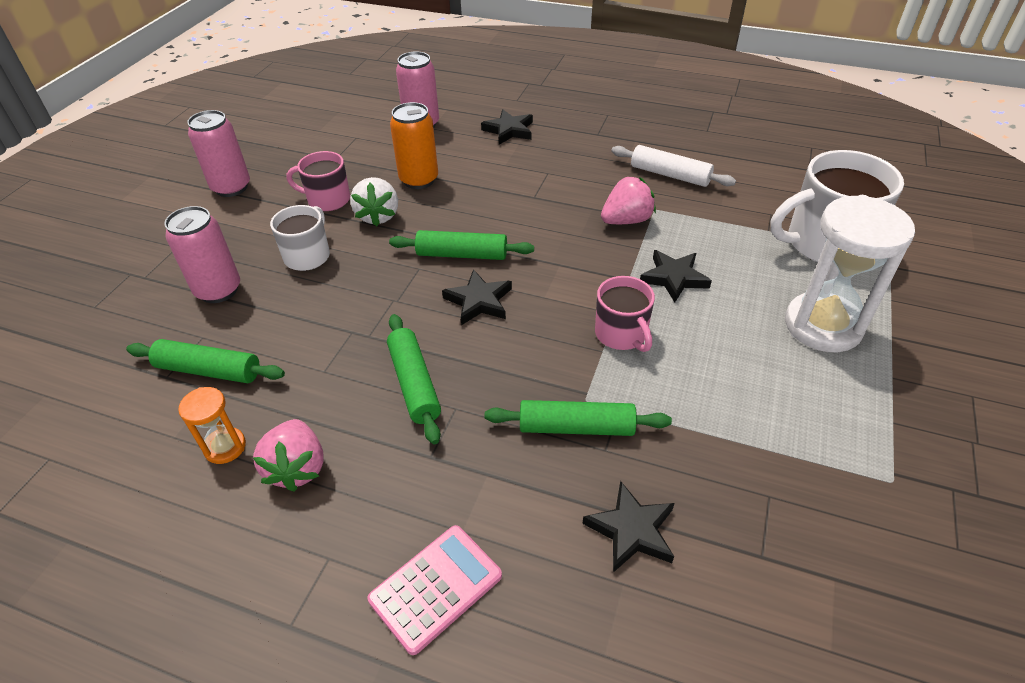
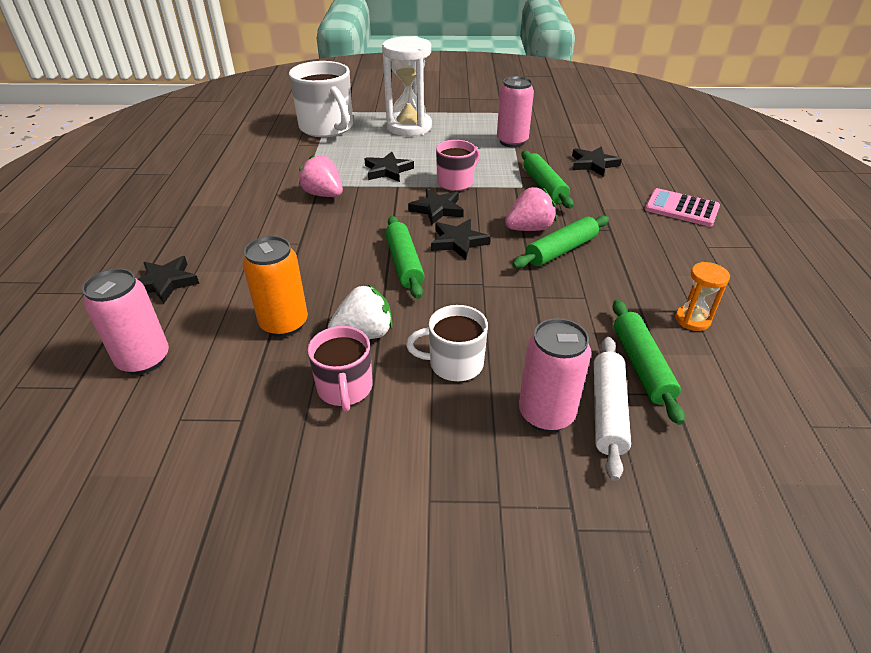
camera: 110 degrees left, 5 degrees down
(231, 187) = (343, 515): pink can -> pink can (512, 141)
(297, 468) = (671, 278): pink strawberry -> pink strawberry (529, 228)
(556, 300) = (437, 209): none -> black star
(670, 175) = (250, 183): white rolling pin -> white rolling pin (607, 411)

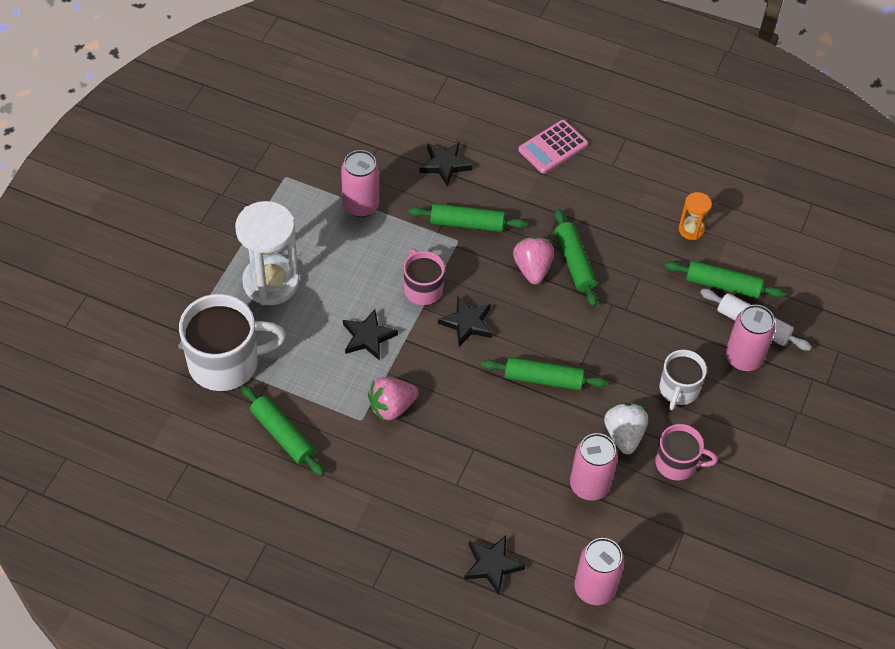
camera: 70 degrees left, 15 degrees up
(273, 159) = (283, 435): none -> green rolling pin
(284, 324) = (589, 485): orange can -> pink can
(458, 242) = (529, 328): black star -> none

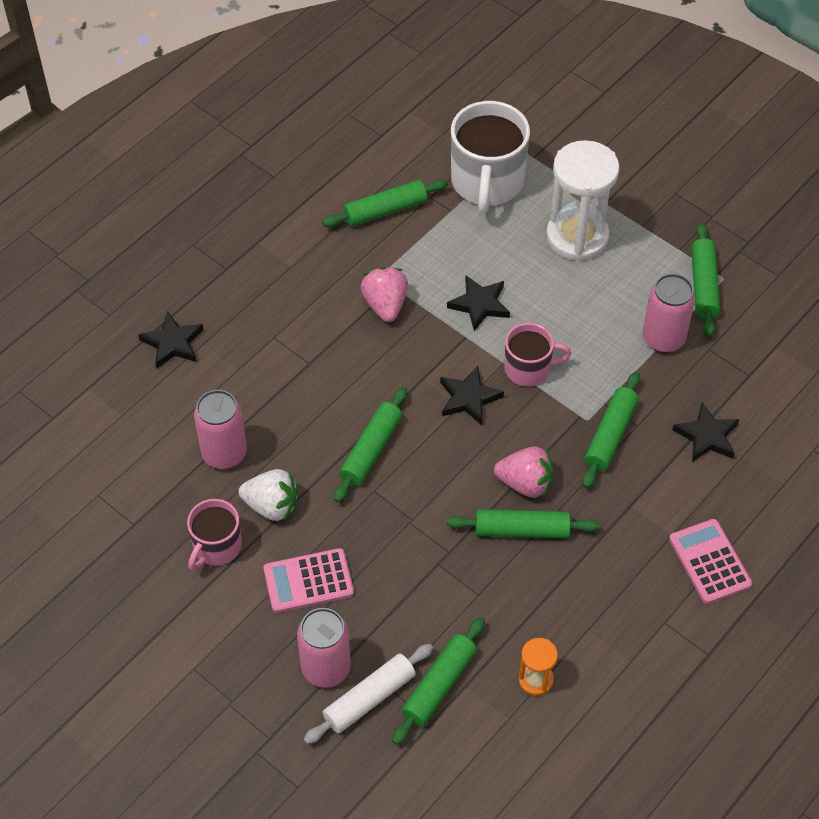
camera: 110 degrees right, 0 degrees up
(297, 188) = (704, 285): none -> green rolling pin
(594, 588) = (109, 422): pink can -> none
(678, 390) = (308, 581): white mug -> pink calculator

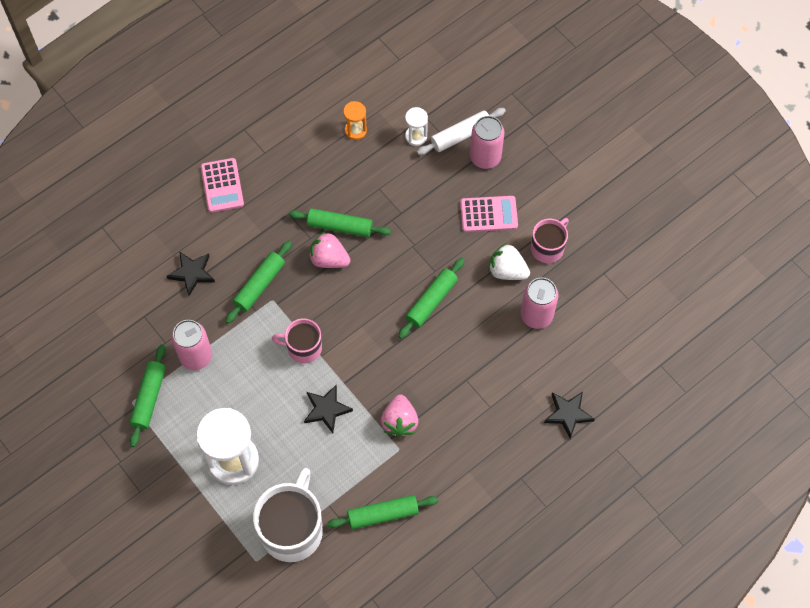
camera: 170 degrees left, 10 degrees up
(439, 685) = (416, 136): green rolling pin -> white hourglass
(469, 398) = (353, 330): black star -> none

